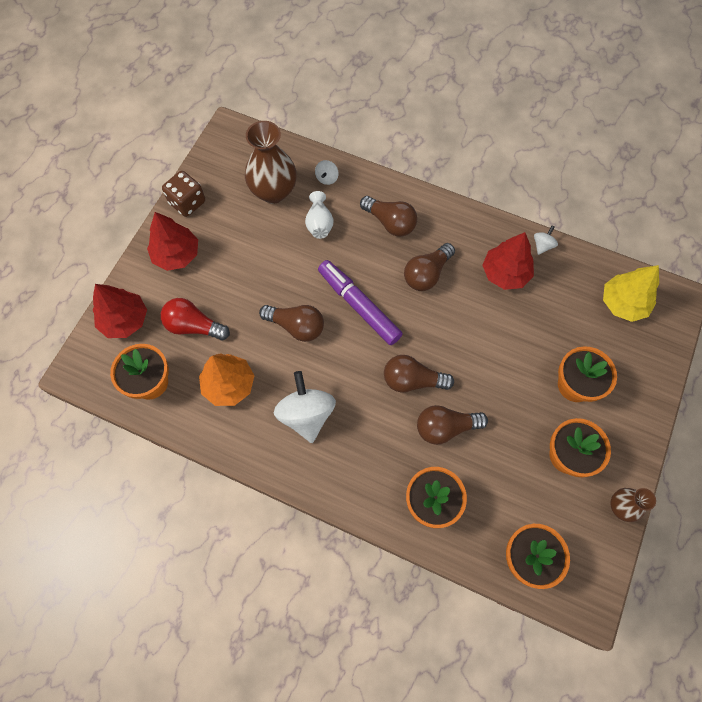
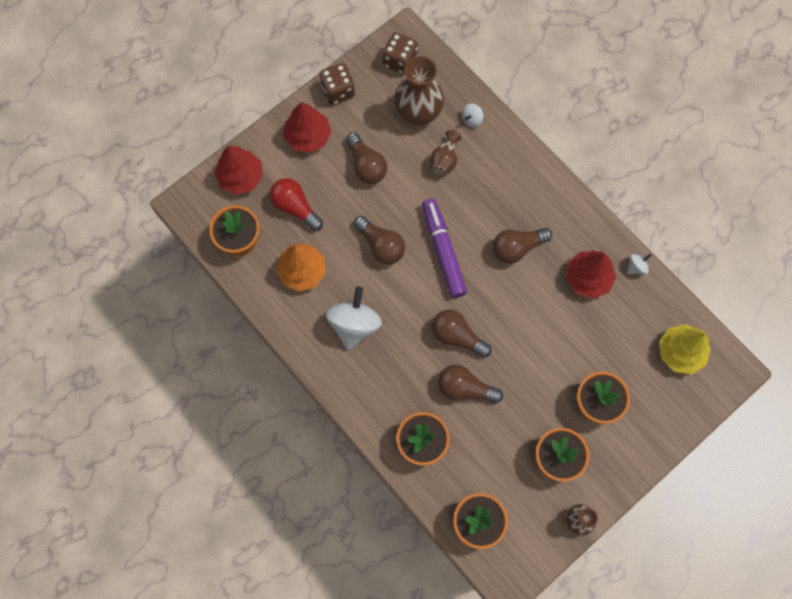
camera: 25 degrees right, 5 degrees up
(235, 154) = (400, 61): none -> brown dice
(319, 223) = (444, 160): white vase -> brown vase
(390, 222) = (508, 186): brown light bulb -> brown light bulb (366, 165)

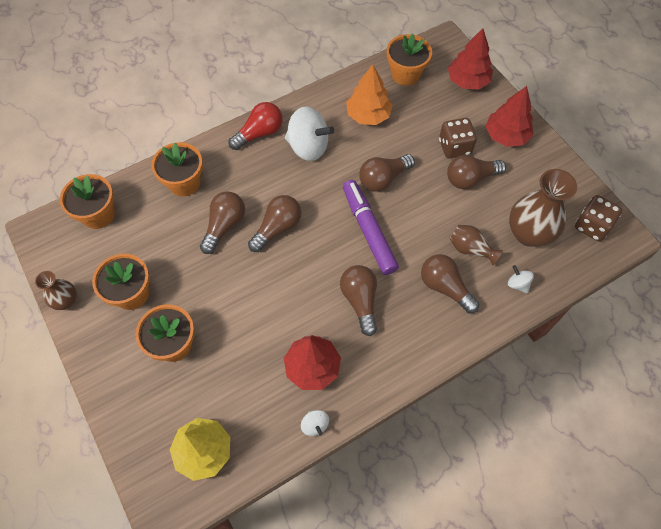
camera: 100 degrees right, 10 degrees down
(295, 207) = (432, 117): red light bulb -> red light bulb (259, 133)
(338, 91) = (556, 166): brown dice -> brown dice (454, 147)
(443, 251) = (368, 231): purple marker -> purple marker turned 105 degrees counterclockwise
(488, 178) = (445, 287): none -> brown light bulb

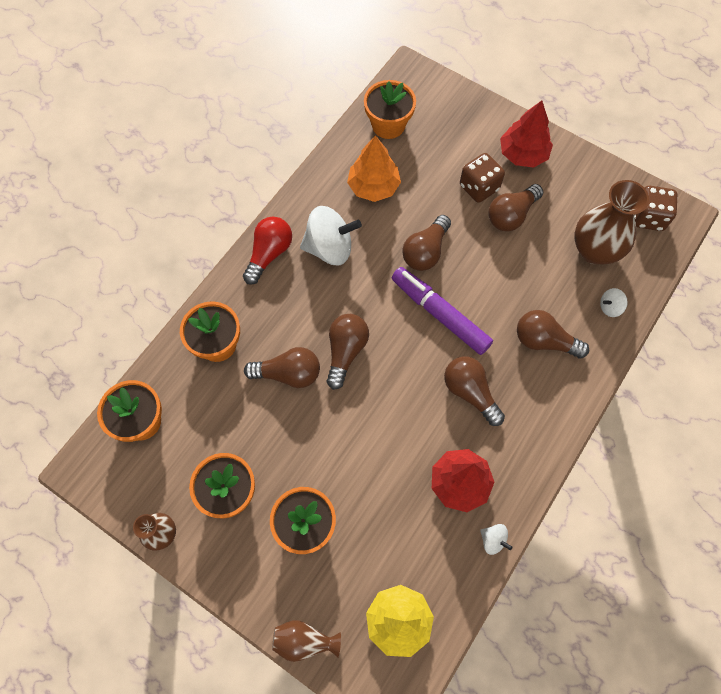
camera: 25 degrees left, 5 degrees up
(224, 226) = (288, 374): brown light bulb -> brown light bulb turned 90 degrees clockwise
(468, 81) = (455, 108): red tree -> none
(470, 249) = (548, 290): brown vase -> brown vase (304, 640)
(517, 284) = (610, 307): white spinning top -> white spinning top turned 45 degrees counterclockwise

